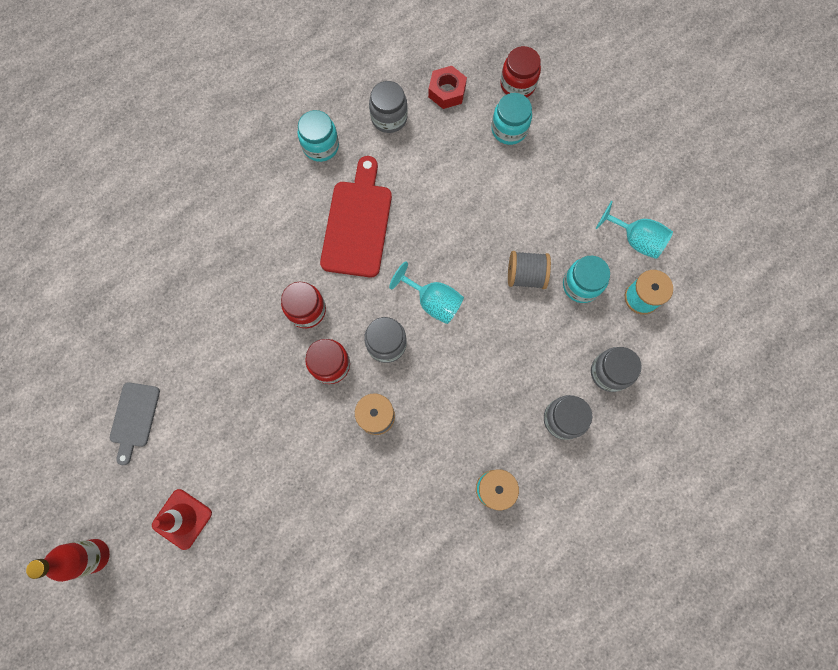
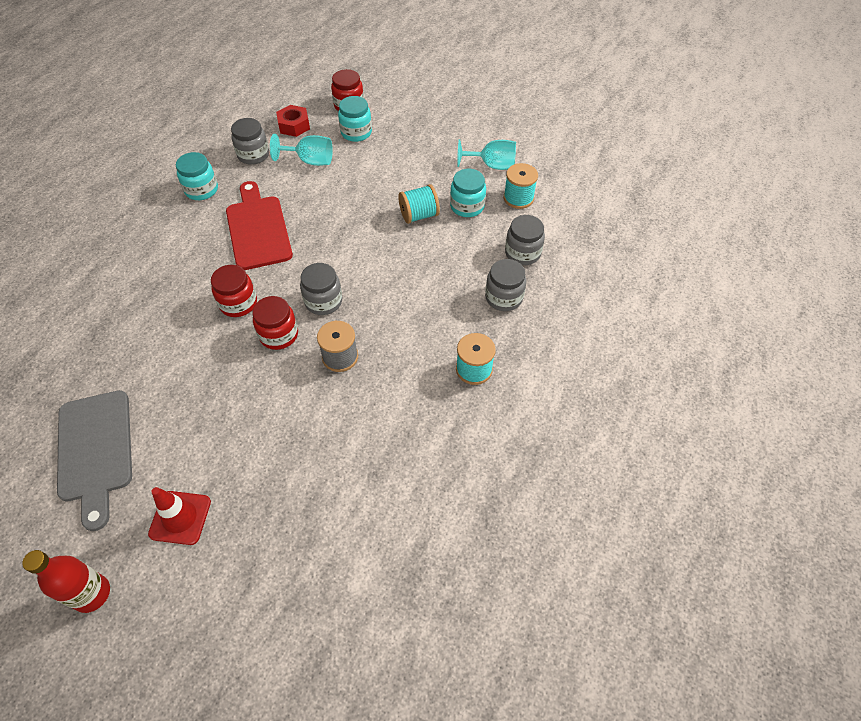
camera: 25 degrees left, 20 degrees down
(134, 418) = (95, 450): grey cutting board -> grey cutting board, size x1.69
(433, 301) = (350, 258): turquoise goblet -> turquoise goblet (310, 161)
(525, 275) = (419, 215): grey spool -> turquoise spool

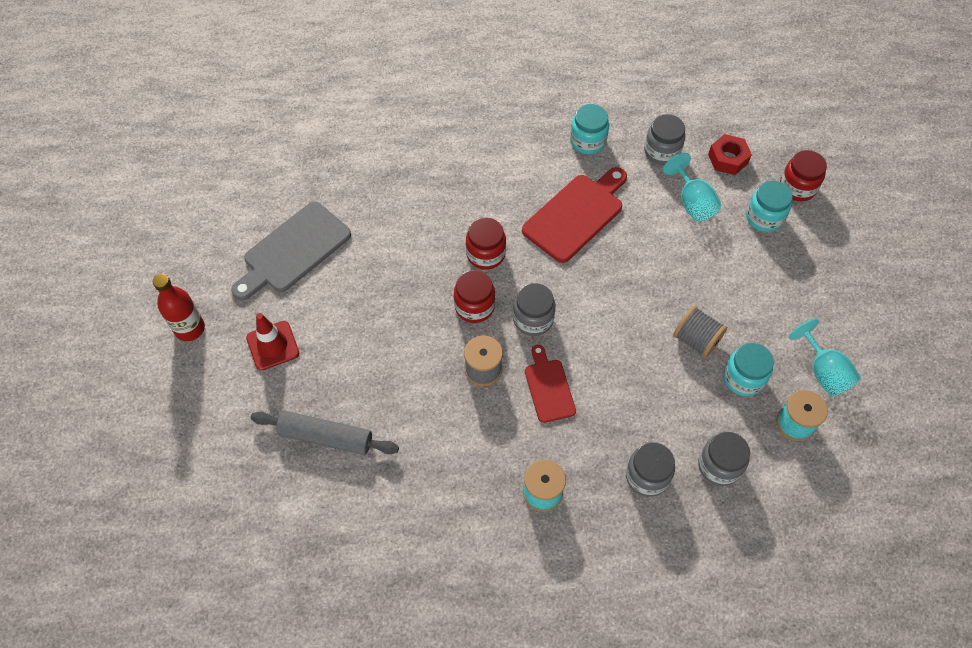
camera: 60 degrees right, 5 degrees up
(311, 513) = (326, 437): none -> grey rolling pin
(389, 321) = (548, 387): none -> red cutting board
(419, 215) = (696, 340): turquoise spool -> grey spool

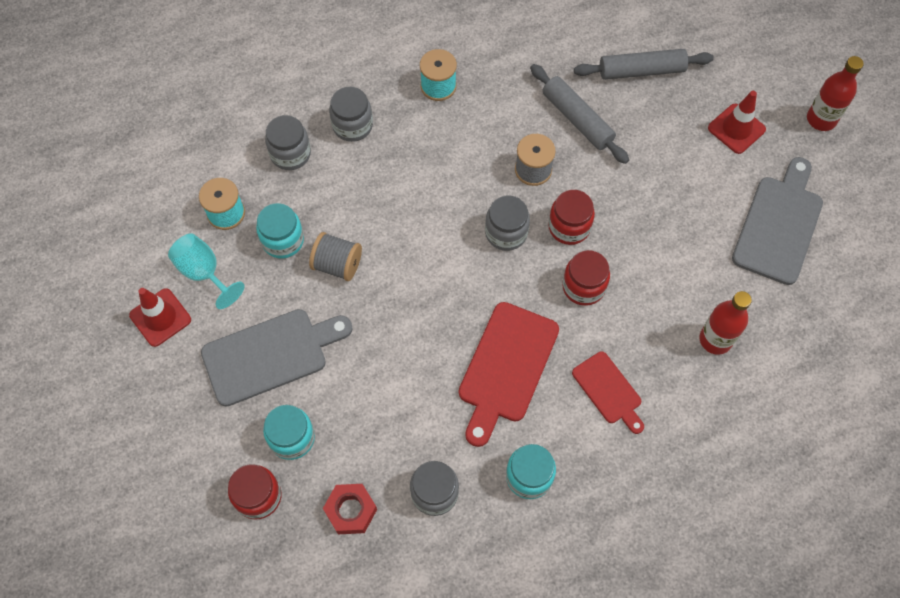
camera: 160 degrees right, 5 degrees up
(400, 184) = (715, 339): none -> red bottle
(417, 406) = (577, 119): none -> grey rolling pin
(548, 387) = (466, 173): red cutting board -> red cutting board (608, 390)
(692, 202) = (380, 430): turquoise goblet -> none
(771, 283) = (270, 355): none -> grey cutting board
(868, 344) = (160, 317): none -> red traffic cone

